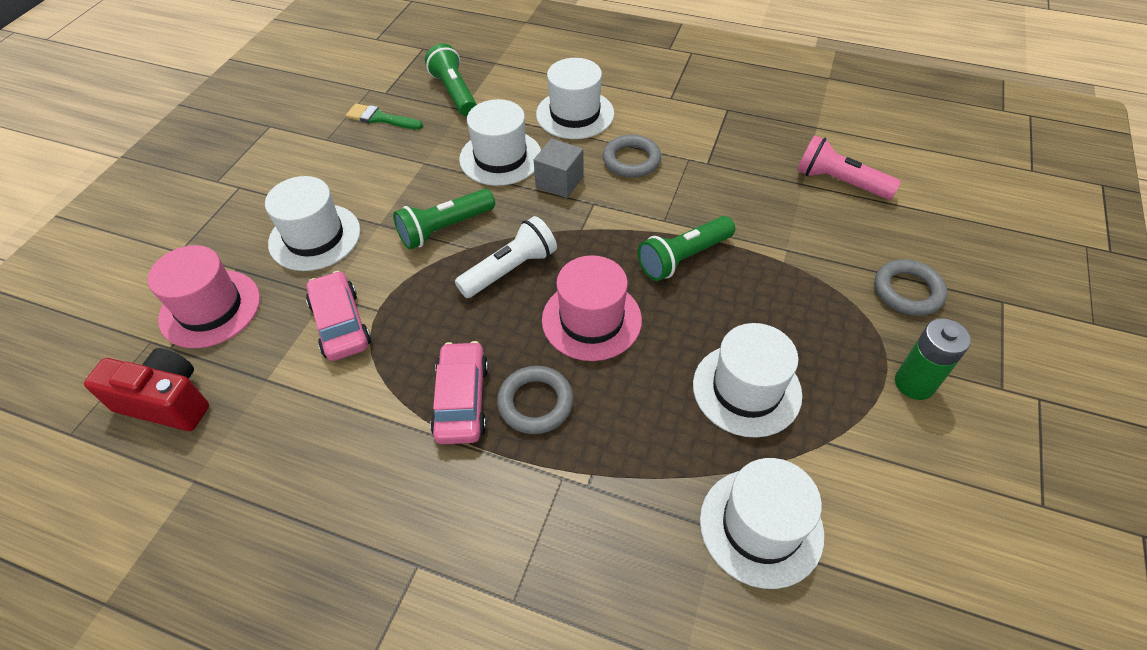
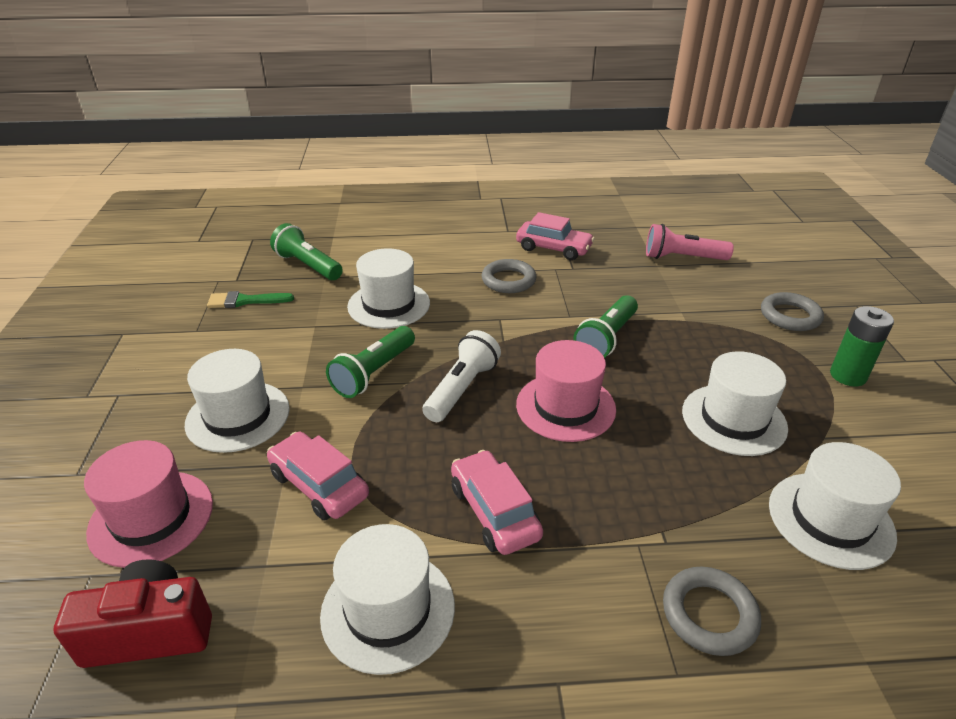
camera: 25 degrees left, 15 degrees down
(535, 403) = (566, 490): grey ring -> grey ring (709, 614)
(559, 182) = (457, 310): grey cube -> none
(575, 114) = (434, 258): white hat -> white hat (388, 610)
(704, 132) = (553, 248): none -> pink car

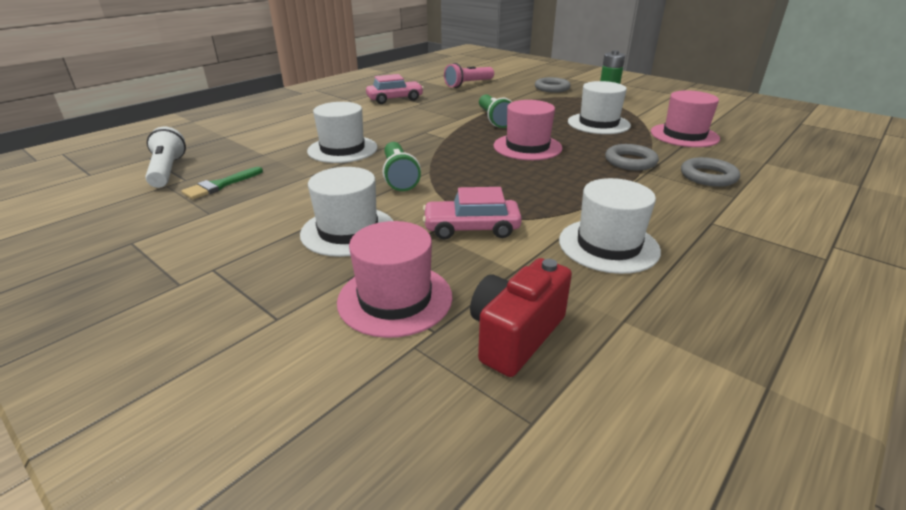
camera: 45 degrees left, 5 degrees down
(307, 266) = (236, 154): green flashlight -> none
(461, 388) = (464, 162): white flashlight -> white flashlight (167, 171)
(494, 512) = (576, 191): pink car -> none
(508, 280) = (396, 117): grey ring -> grey ring (630, 161)
(830, 519) = (684, 135): white hat -> pink hat

